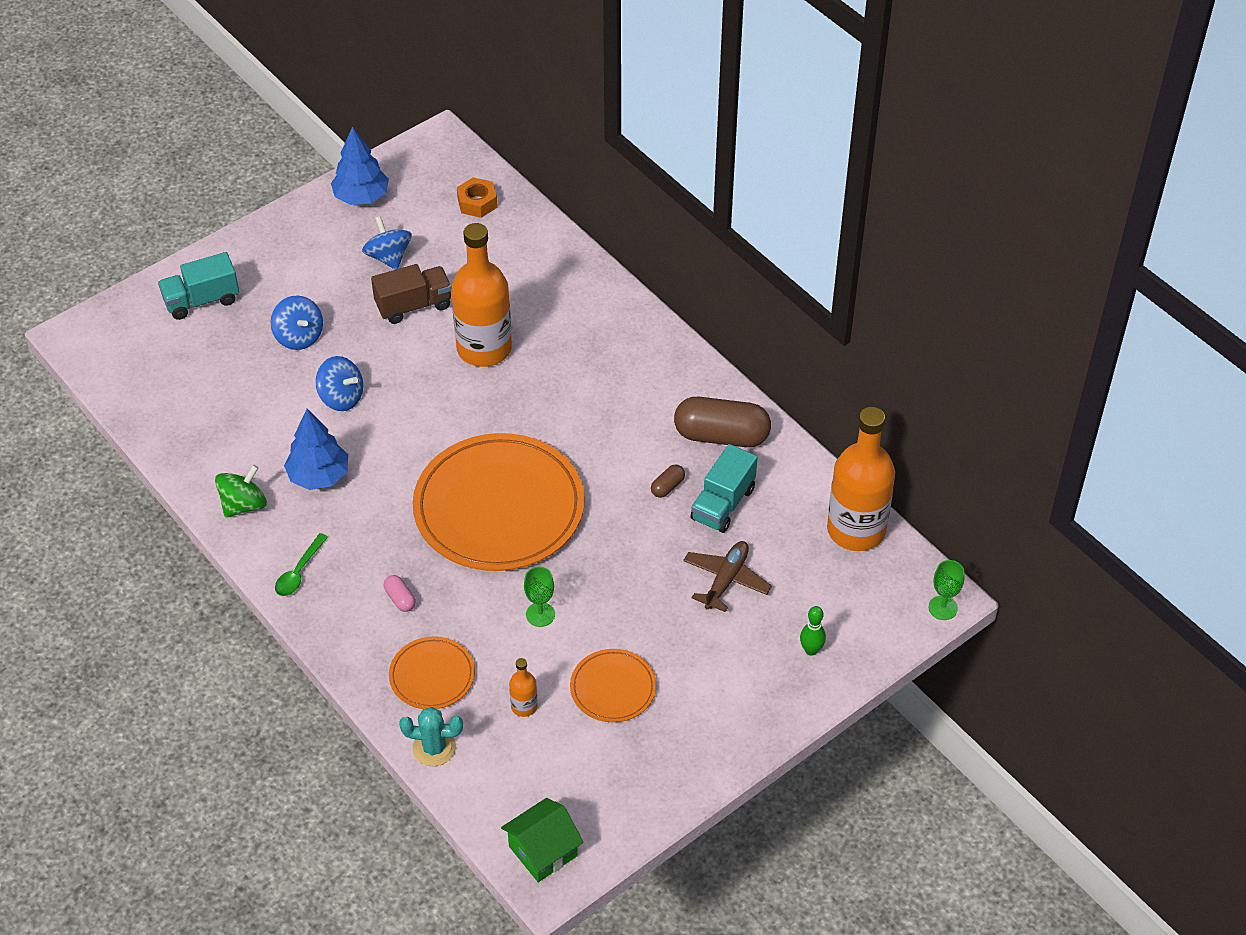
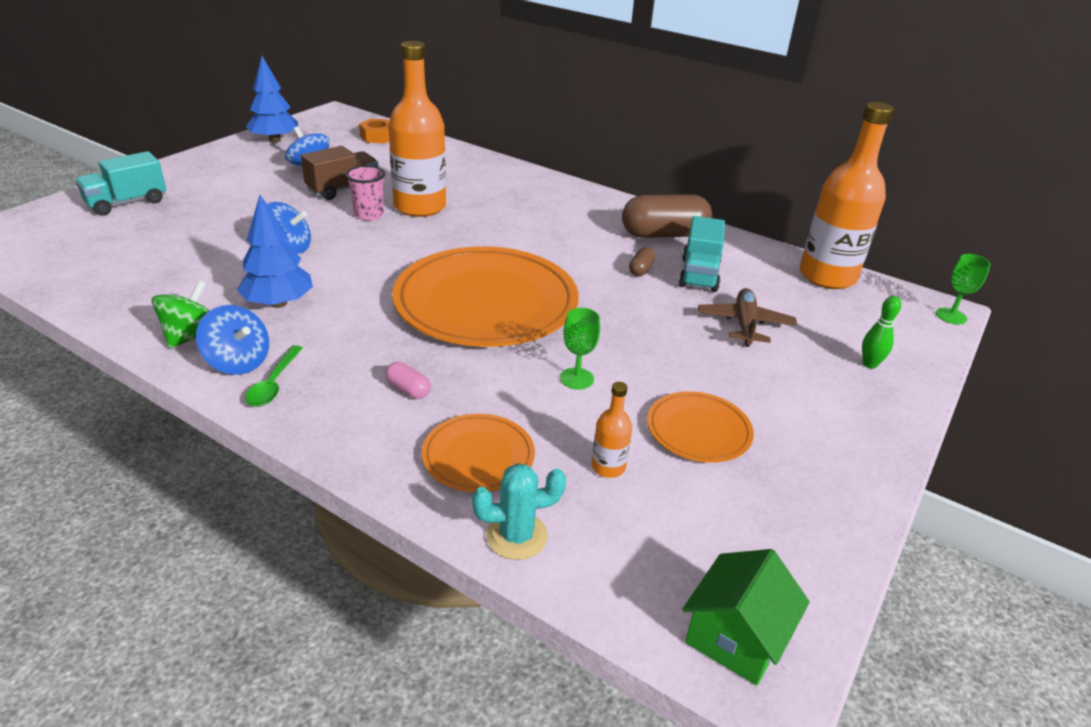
camera: 20 degrees left, 15 degrees down
(299, 337) = (234, 215): blue spinning top -> blue spinning top (238, 362)
(429, 355) = (369, 215): none -> pink cup

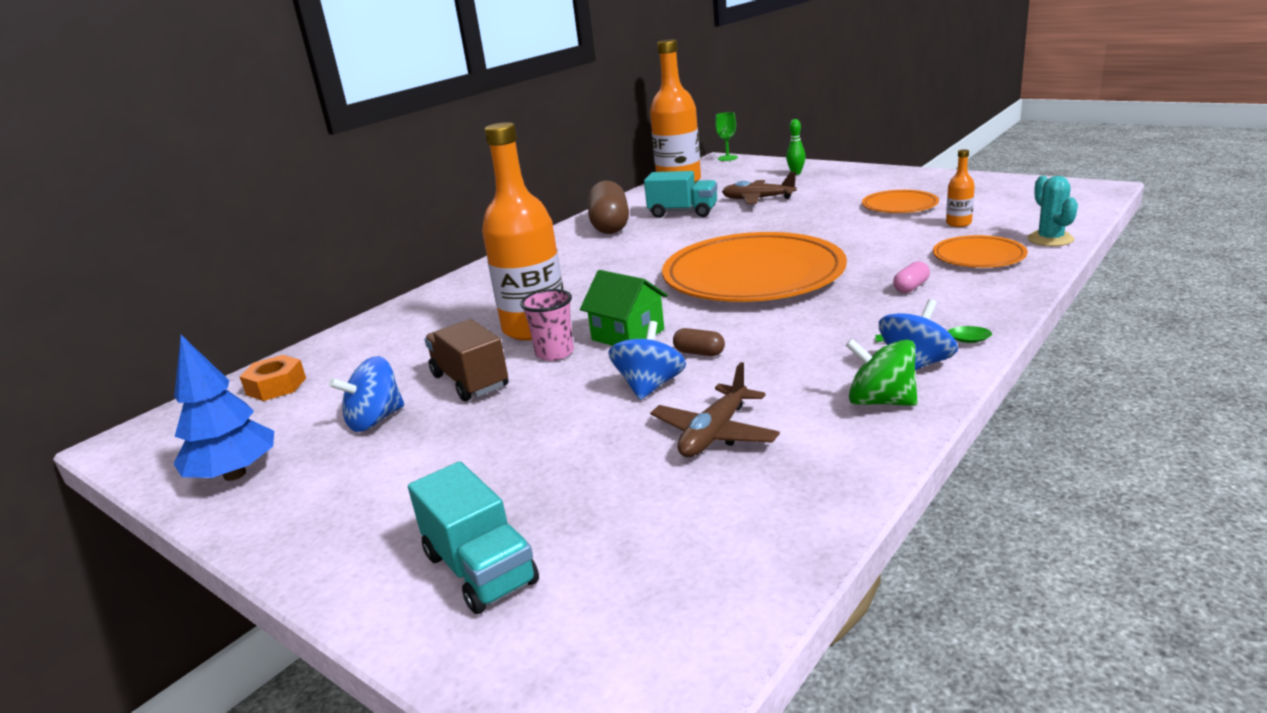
camera: 80 degrees left, 10 degrees down
(202, 268) = (714, 434): none -> brown plane
(279, 303) = (789, 367): blue tree -> none
(577, 378) = (858, 237): green goblet -> none
(640, 269) = (678, 229): brown capsule -> brown capsule (699, 353)
(735, 637) = (1075, 193): green house -> green house (628, 335)

